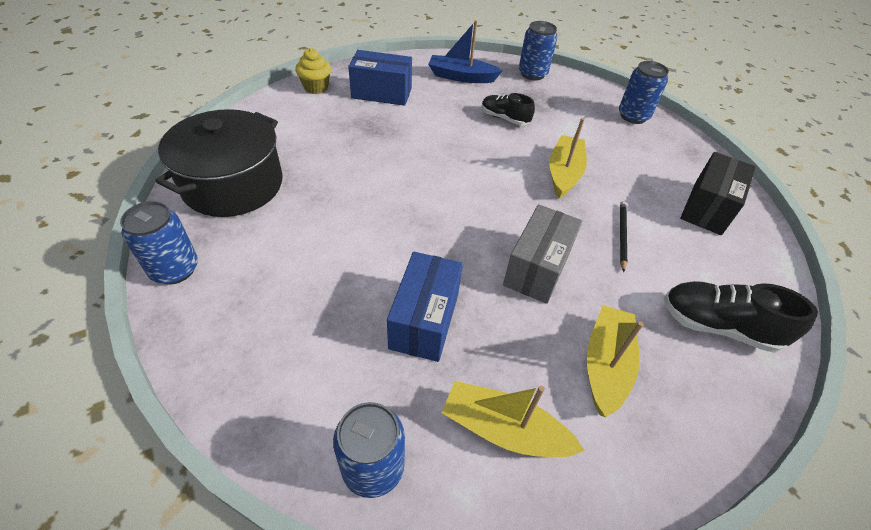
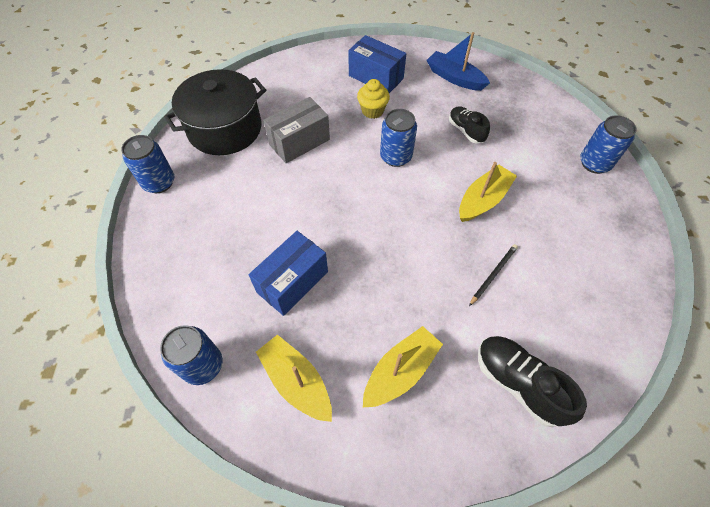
camera: 30 degrees right, 10 degrees up
(316, 87) = (327, 58): yellow cupcake -> yellow cupcake (372, 111)
(532, 74) = (524, 91): blue can -> blue can (395, 157)
(537, 268) = (401, 275): grey box -> grey box (299, 142)
(707, 208) = (596, 278): black box -> none

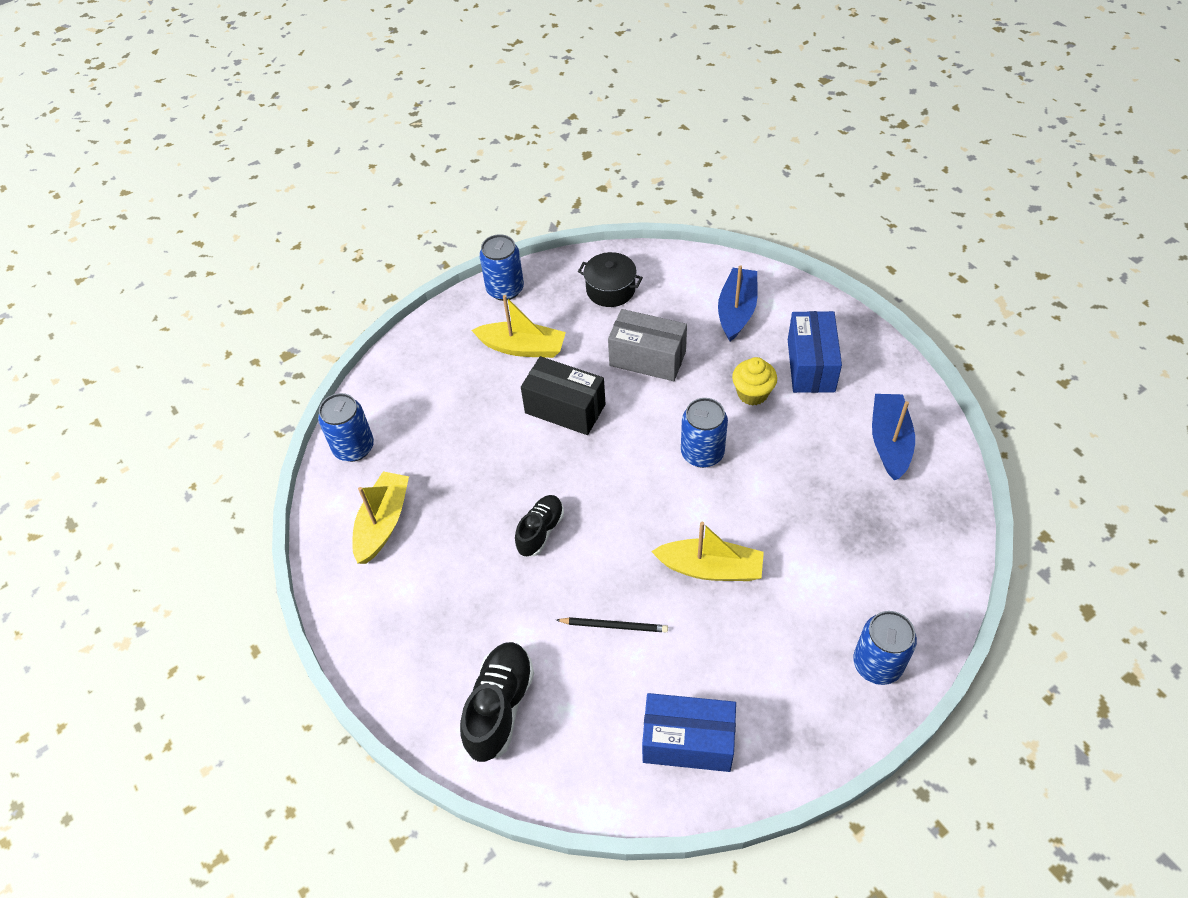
camera: 60 degrees right, 5 degrees down
(225, 129) = (610, 289): black pot -> black pot, size x0.53
(292, 282) = (477, 459): blue box -> blue box (688, 741)
(297, 206) = (565, 408): none -> black box
(305, 83) = (736, 310): none -> blue boat
(400, 371) = (445, 598): yellow boat -> yellow boat (522, 347)
(466, 131) = (806, 499): black shoe -> black shoe (540, 531)

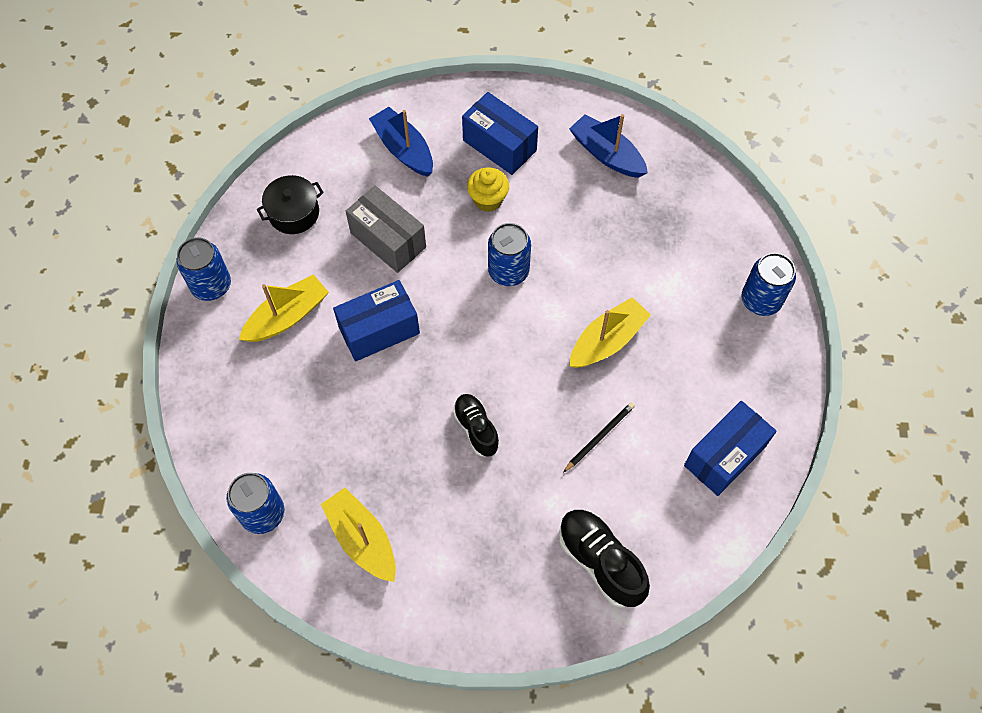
camera: 55 degrees left, 10 degrees up
(565, 408) = (379, 330): black box -> blue box
(647, 358) = (388, 240): grey box -> grey box turned 75 degrees clockwise

